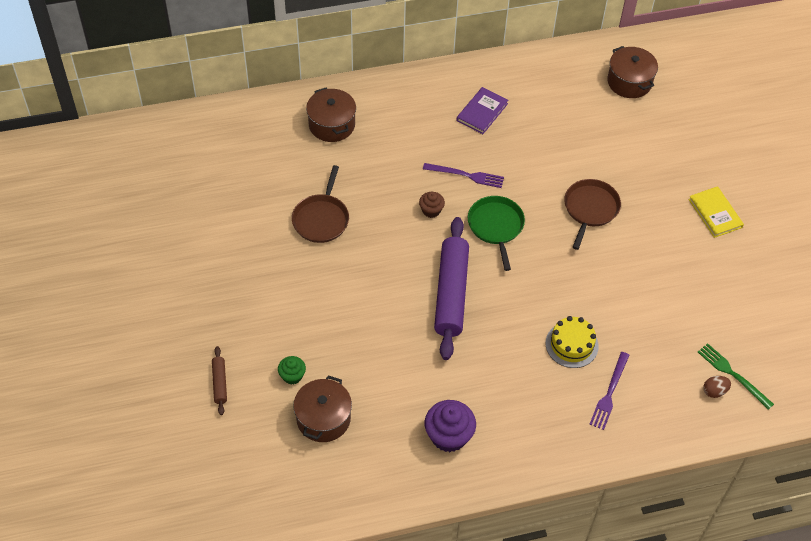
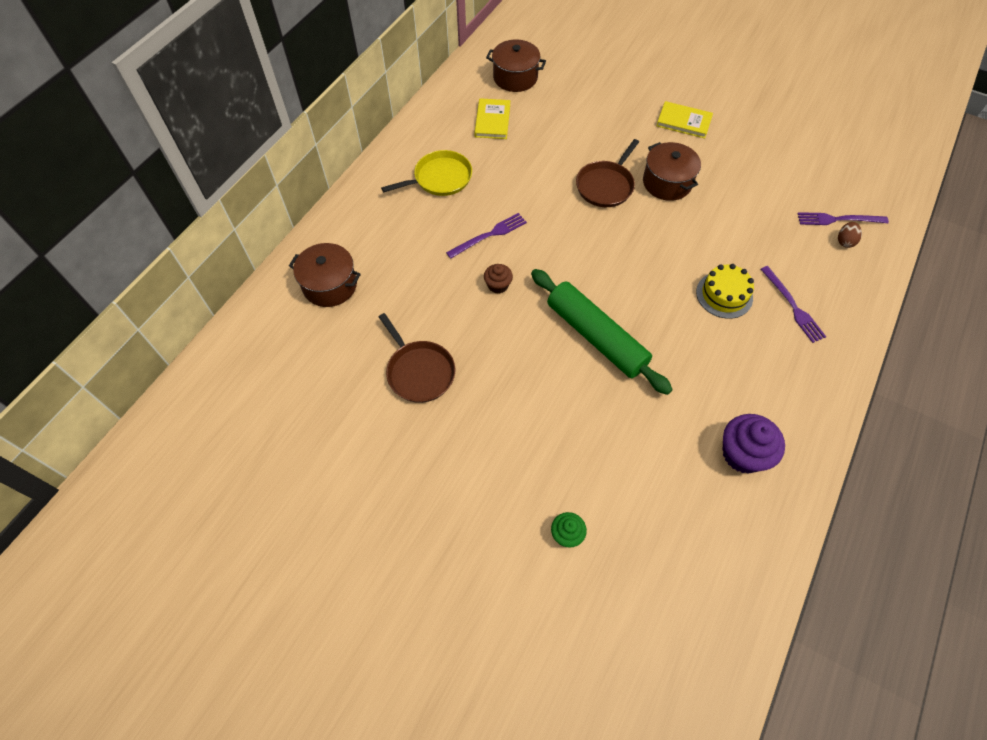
camera: 45 degrees left, 5 degrees up
(219, 383) = (515, 611): brown rolling pin -> none
(323, 418) = (638, 545): brown pot -> brown pot (667, 183)
(451, 293) = (596, 337): purple rolling pin -> green rolling pin
(482, 112) = (440, 178): purple book -> yellow pan
(496, 226) = (560, 255): green pan -> none
(570, 101) = (492, 121): none -> yellow book
(590, 209) = (606, 185): brown pan -> brown pan turned 120 degrees counterclockwise
(733, 374) = (838, 219): green fork -> purple fork

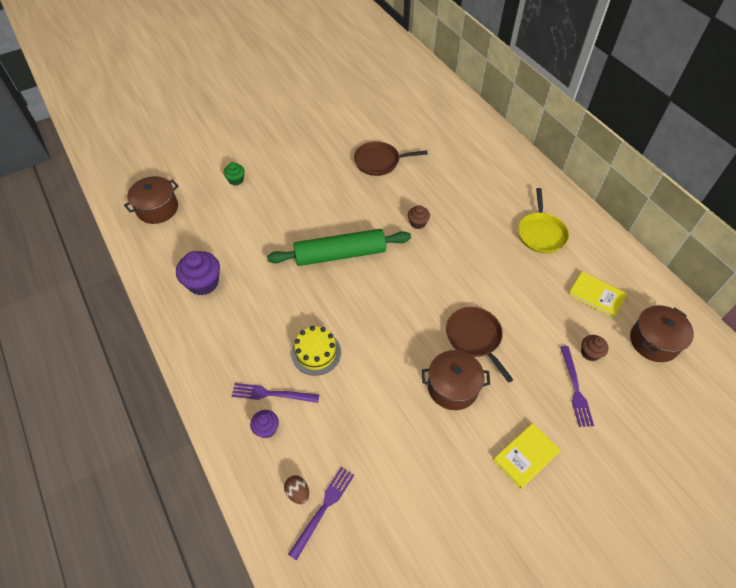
camera: 120 degrees right, 5 degrees down
(330, 285) = (471, 145): brown pot -> brown pot (157, 209)
(489, 235) = (466, 238): purple fork -> purple fork (575, 388)
(558, 110) = (590, 353): none -> brown cupcake
(823, 292) = (266, 428): none -> purple cupcake

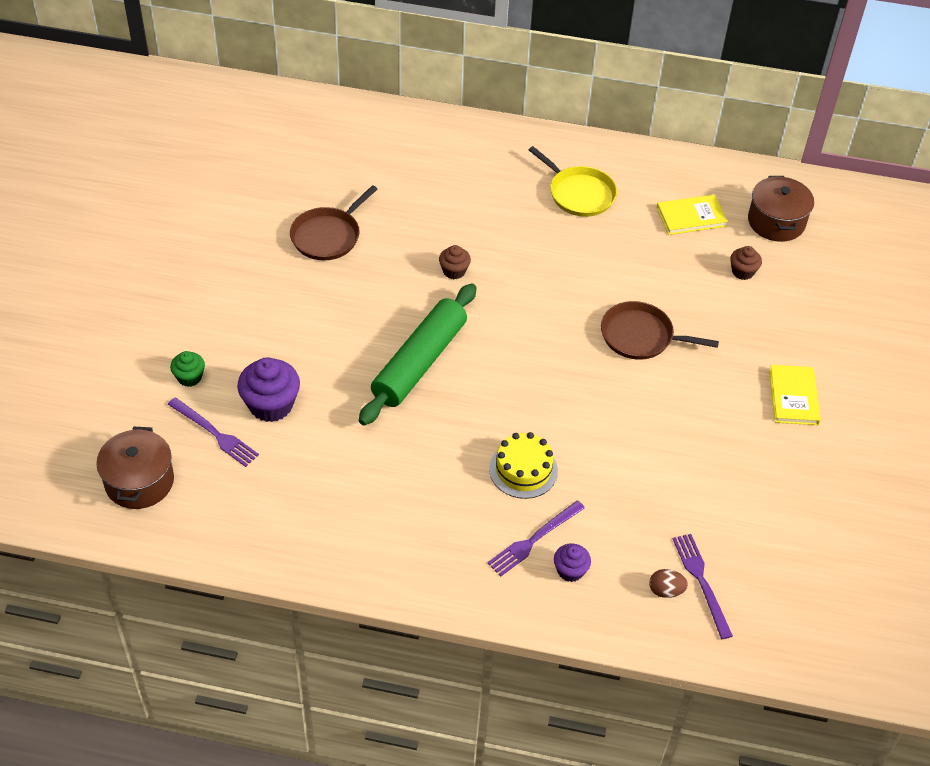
camera: 50 degrees left, 5 degrees down
(203, 283) = (316, 507): purple cupcake -> purple cupcake (271, 405)
(452, 387) = (675, 393): brown pot -> none
(575, 388) = (766, 311): purple fork -> purple fork (215, 433)

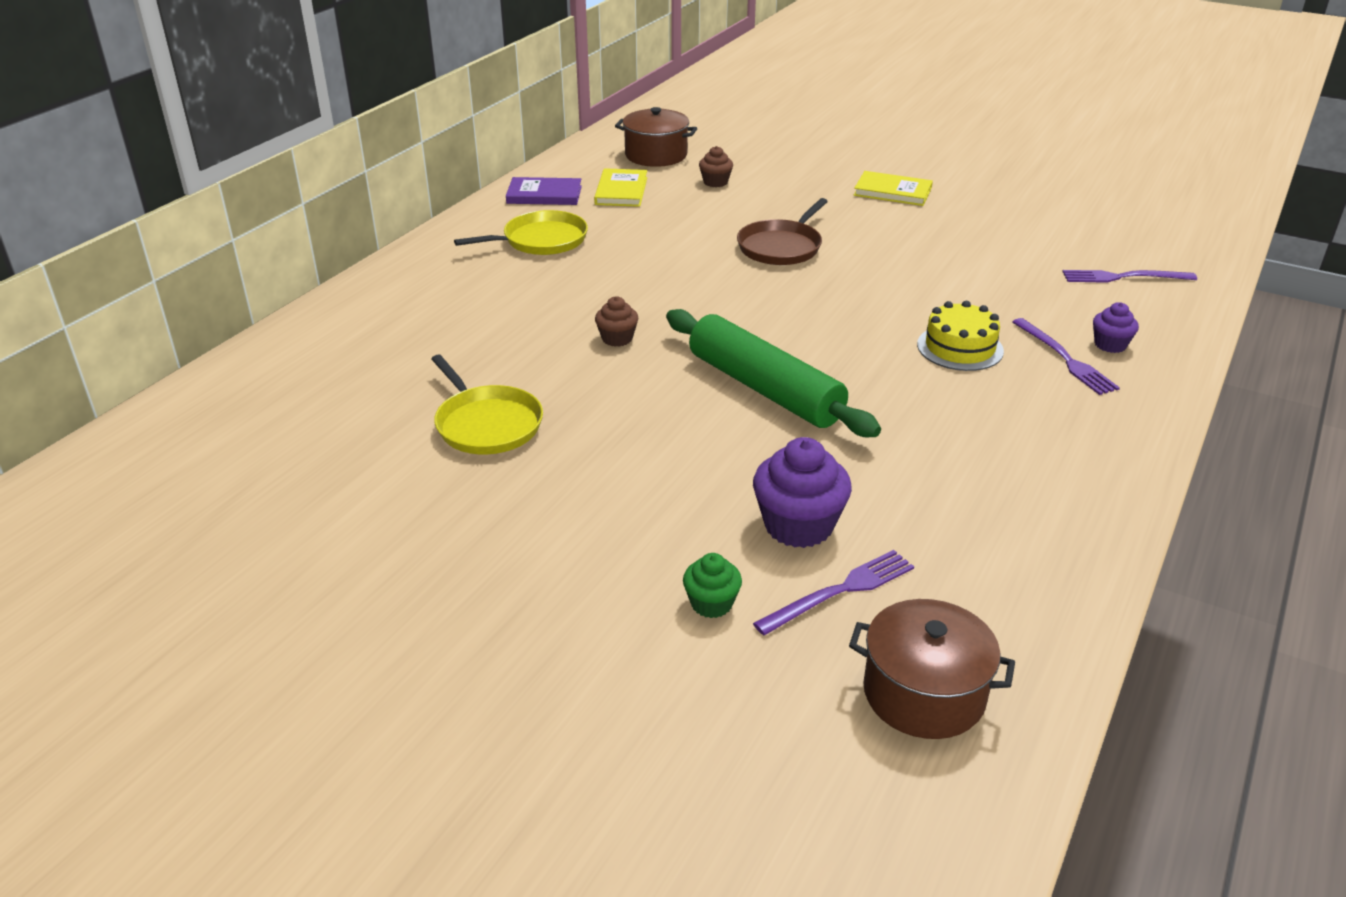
camera: 70 degrees left, 15 degrees down
(328, 236) = (487, 424): brown pan -> yellow pan
(658, 174) = (544, 195): none -> purple book
(665, 591) = (1136, 297): brown egg -> none

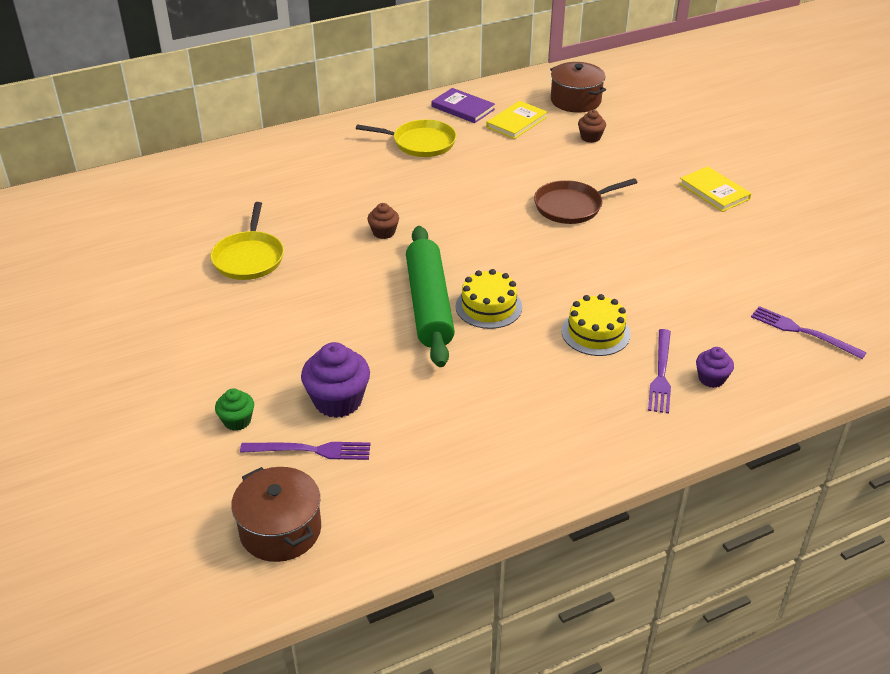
camera: 35 degrees right, 5 degrees up
(827, 366) = (488, 306): none -> yellow cake

